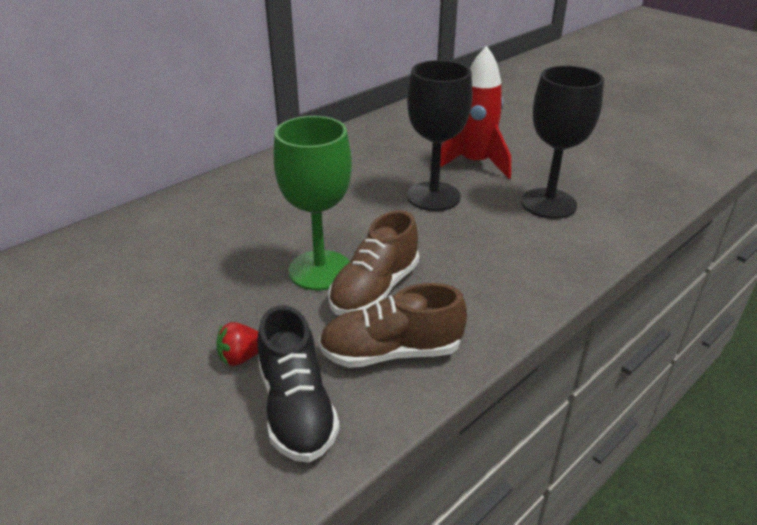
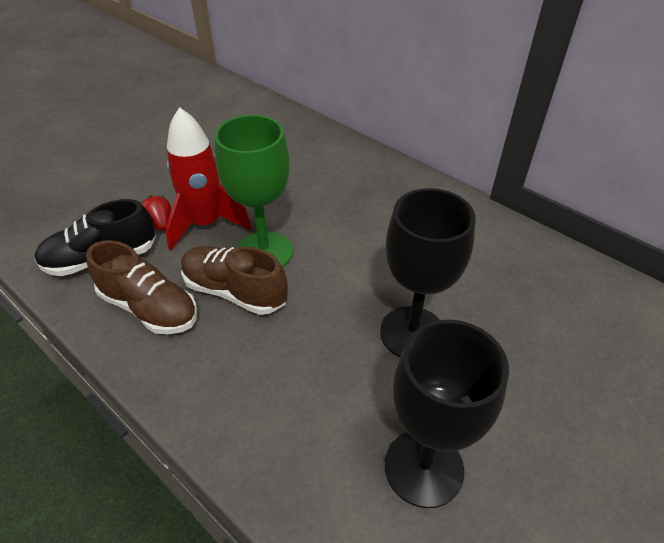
camera: 85 degrees right, 10 degrees up
(391, 352) = (149, 308): brown shoe -> brown shoe turned 135 degrees clockwise
(474, 163) = (513, 378): red rocket -> red rocket (206, 224)

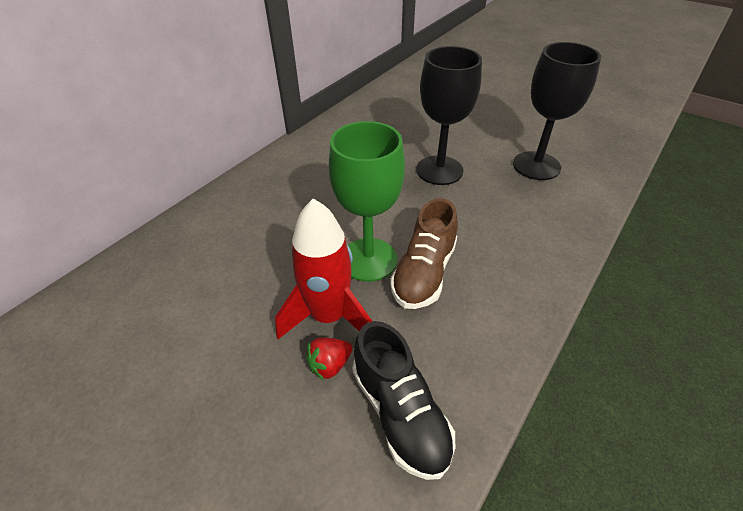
camera: 95 degrees left, 0 degrees up
(149, 308) = (462, 337): brown shoe -> none

